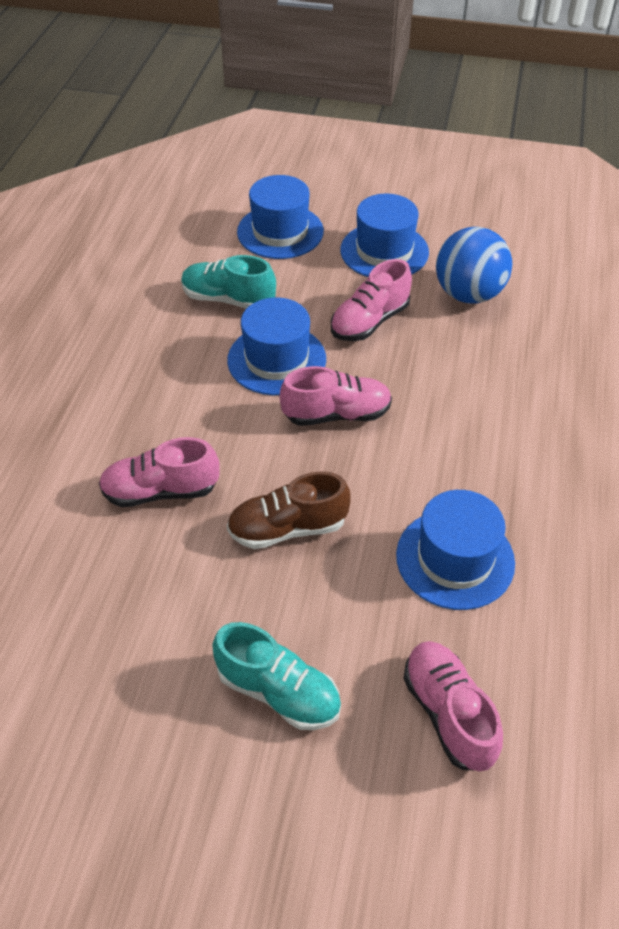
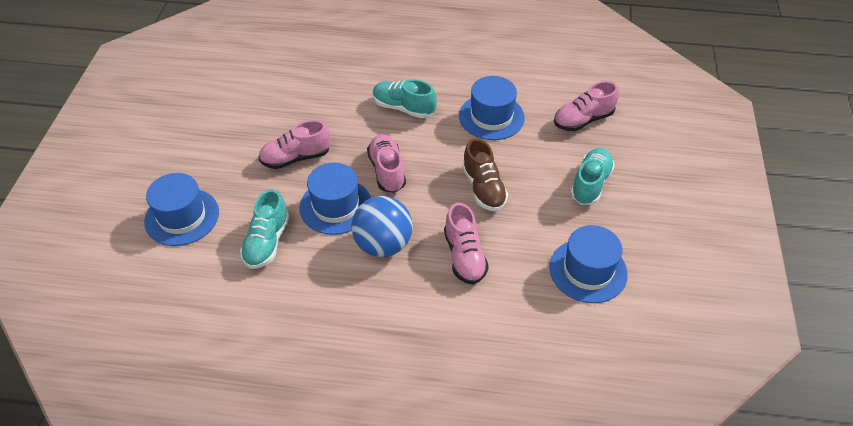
camera: 95 degrees left, 0 degrees up
(369, 322) = (296, 158): pink shoe -> pink shoe turned 120 degrees clockwise
(384, 251) = (216, 152): blue hat -> blue hat (588, 270)
(468, 294) = (269, 108): blue ball -> blue ball (383, 244)
(474, 440) = (403, 108): none -> turquoise shoe

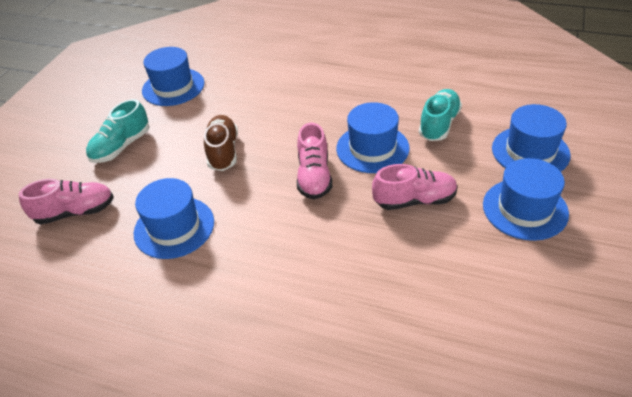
camera: 165 degrees left, 5 degrees down
(204, 159) = (525, 209): none -> blue hat
(383, 244) = (332, 115): blue ball -> none
(403, 108) = (275, 252): turquoise shoe -> none
(464, 256) = (265, 102): pink shoe -> none

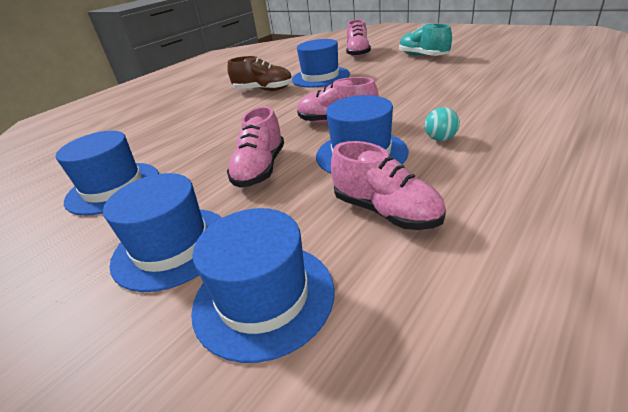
camera: 110 degrees right, 10 degrees down
(173, 87) = (513, 63): blue hat -> blue hat (113, 188)
(223, 151) = (398, 86): brown shoe -> brown shoe (263, 90)
(340, 114) = (440, 139): none -> turquoise ball
(439, 124) = (386, 211): turquoise shoe -> pink shoe

